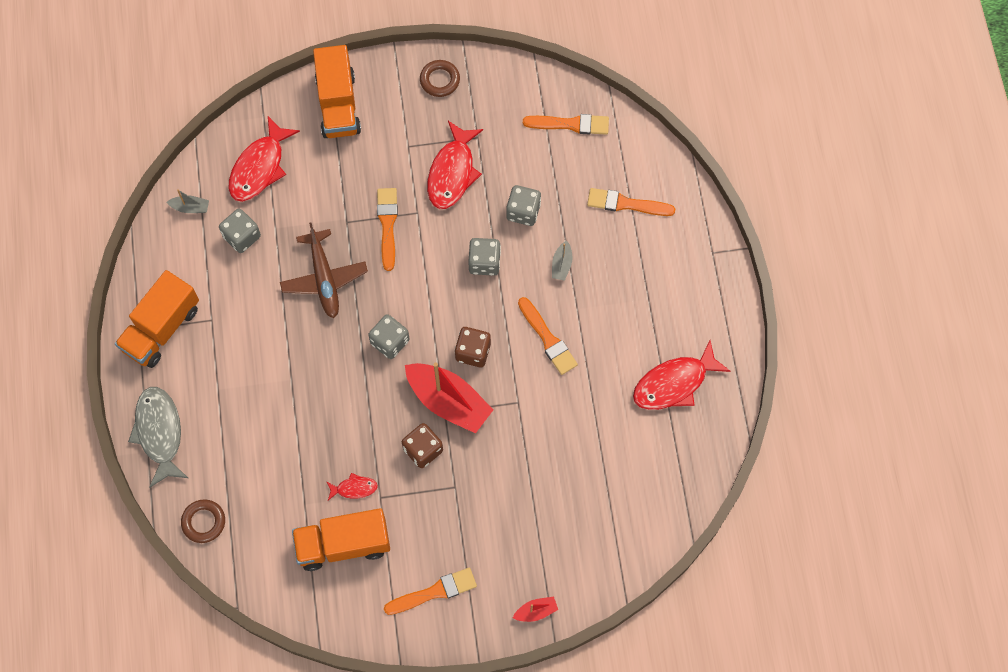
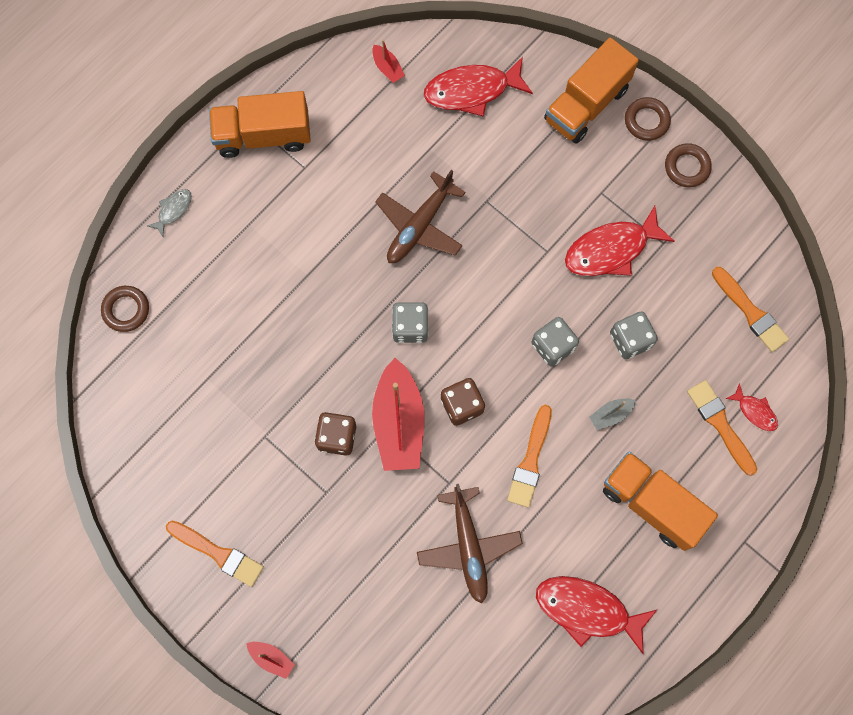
camera: 50 degrees right, 5 degrees up
(159, 433) = (173, 210): grey fish -> grey fish, size x0.49
(190, 208) = (387, 68): grey boat -> red boat
(242, 236) = (398, 129): grey dice -> none
(343, 544) = (198, 440): orange truck -> orange truck (651, 504)
(354, 488) = (255, 408): red fish -> red fish (755, 411)
(385, 78) = (646, 121): none -> brown ring
(387, 225) = (514, 236): orange brush -> none
(570, 424) = (468, 546): none -> brown plane

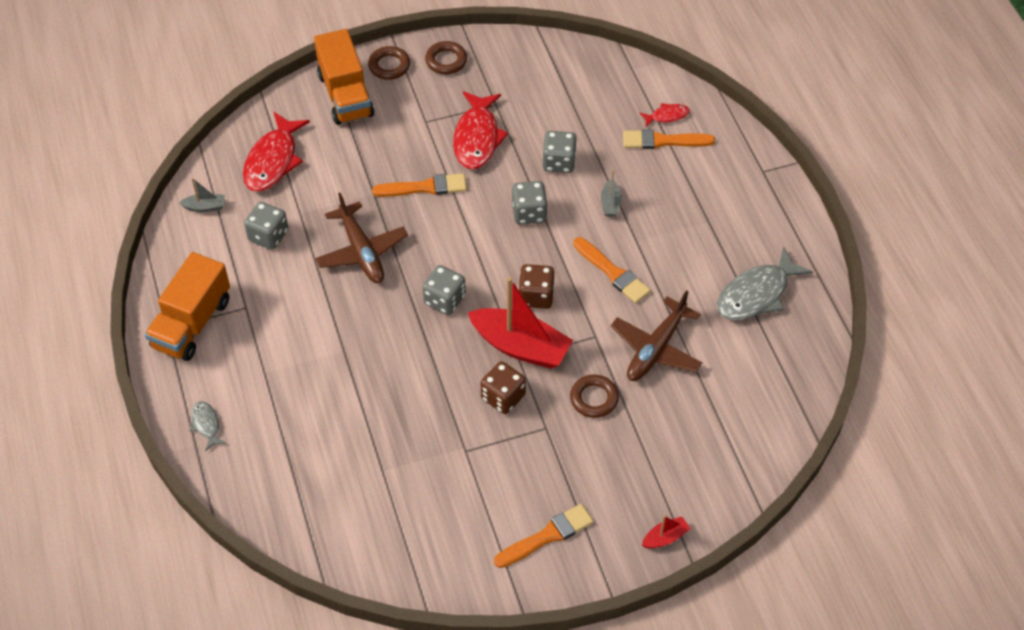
camera: 60 degrees left, 20 degrees down
(126, 310) = (271, 506): brown ring -> brown ring (594, 398)
(387, 68) = (205, 207): red boat -> grey boat
(389, 138) = (268, 235): none -> grey dice
(468, 546) = (656, 348): brown plane -> brown plane turned 105 degrees clockwise
(587, 610) = (756, 294): red fish -> grey fish
(651, 504) = (698, 212): orange truck -> none
(750, 312) = (588, 80): orange brush -> orange brush (425, 187)

